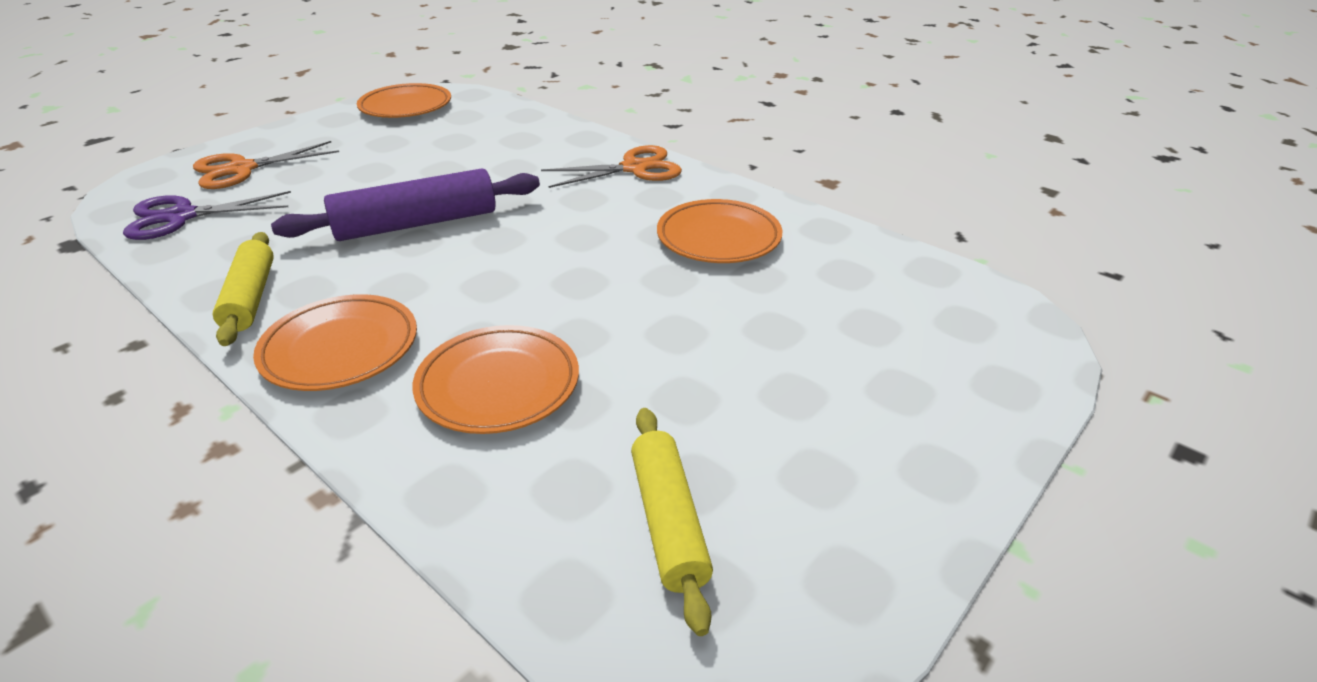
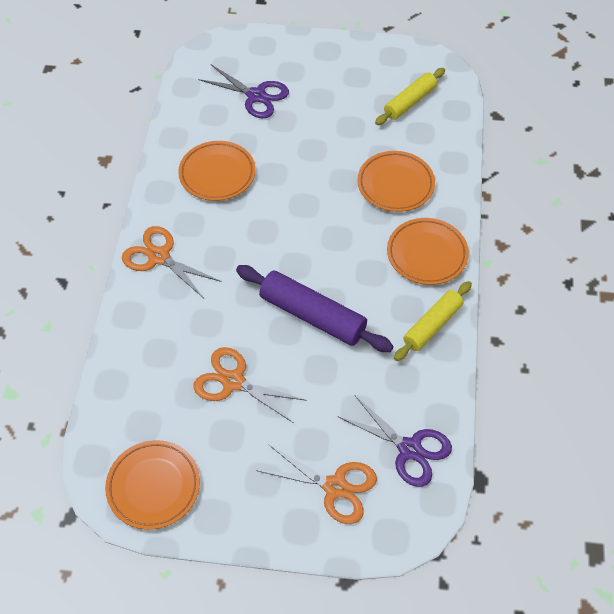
camera: 125 degrees left, 20 degrees up
(428, 160) = (233, 381): none -> orange scissors
(858, 325) = (256, 96): none -> purple scissors

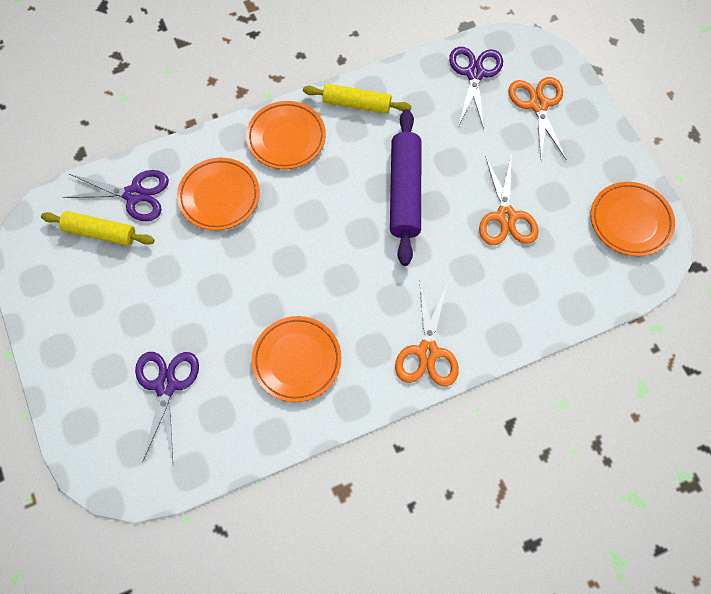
camera: 120 degrees left, 10 degrees up
(432, 133) = (134, 194): none -> purple scissors

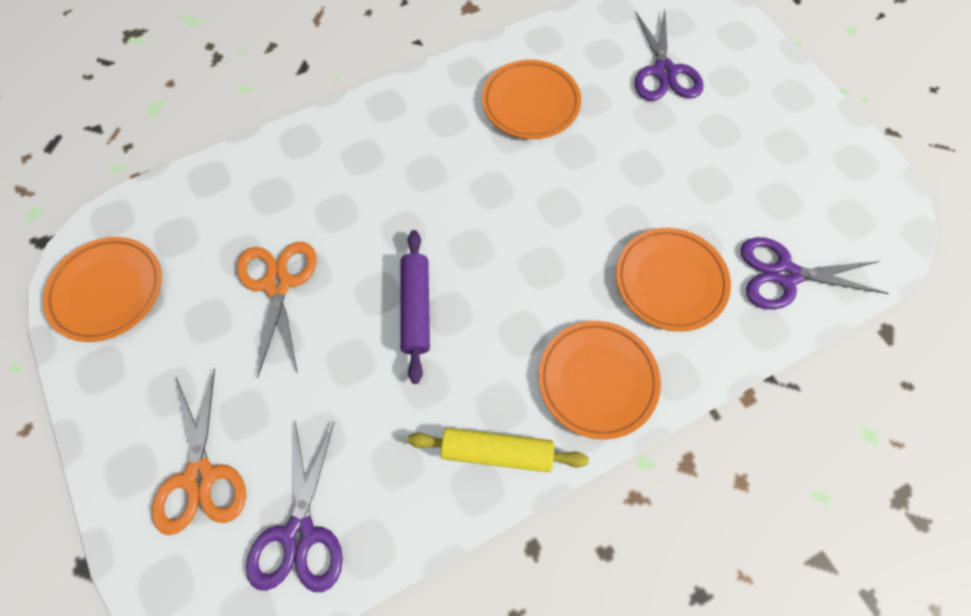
camera: 175 degrees right, 0 degrees up
(100, 233) = (806, 221): yellow rolling pin -> none
(404, 192) = (416, 308): purple rolling pin -> purple rolling pin, size x0.66
(427, 352) = (386, 121): orange scissors -> none

